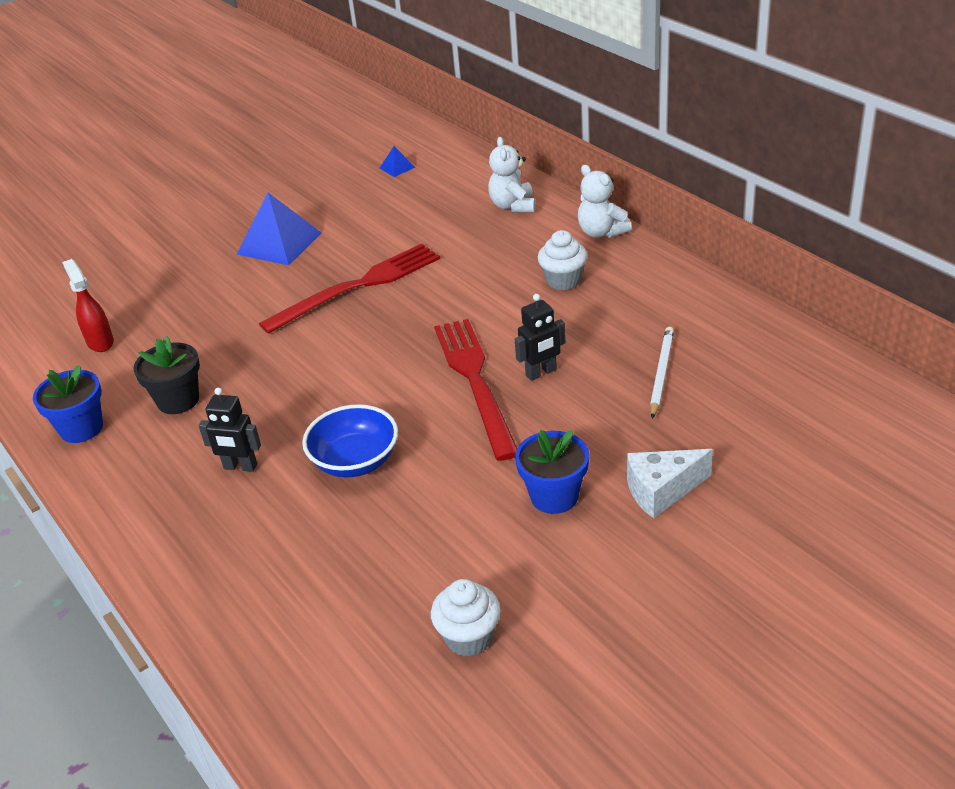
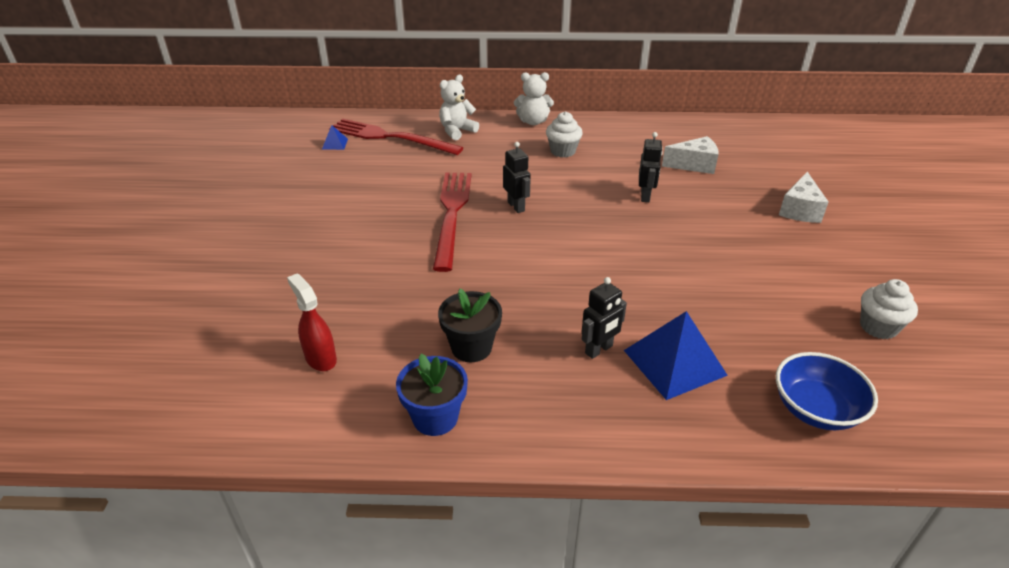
camera: 55 degrees left, 0 degrees up
(100, 342) = (320, 358): red spray bottle -> red spray bottle turned 45 degrees clockwise
(279, 243) = (338, 221): blue pyramid -> blue pyramid (674, 362)
(355, 461) = (653, 297): blue bowl -> blue bowl (815, 409)
(416, 311) = (516, 206): none -> black robot
(475, 381) = (624, 219): red fork -> red fork (390, 137)
(513, 206) = (457, 131): white teddy bear -> white teddy bear turned 105 degrees clockwise
(554, 496) = (770, 242): blue flower pot -> none
(661, 373) = (694, 165): white pencil -> white cheese

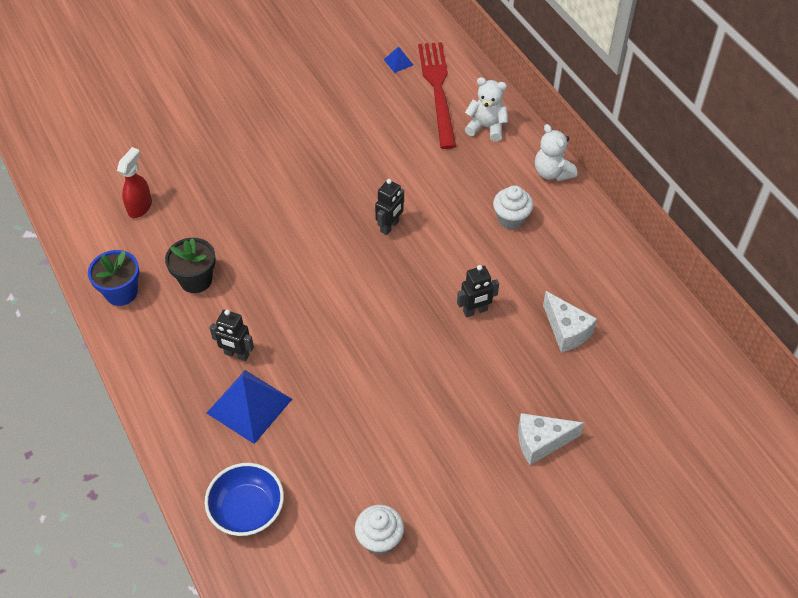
camera: 60 degrees right, 15 degrees up
(452, 214) = (348, 191): red fork -> none

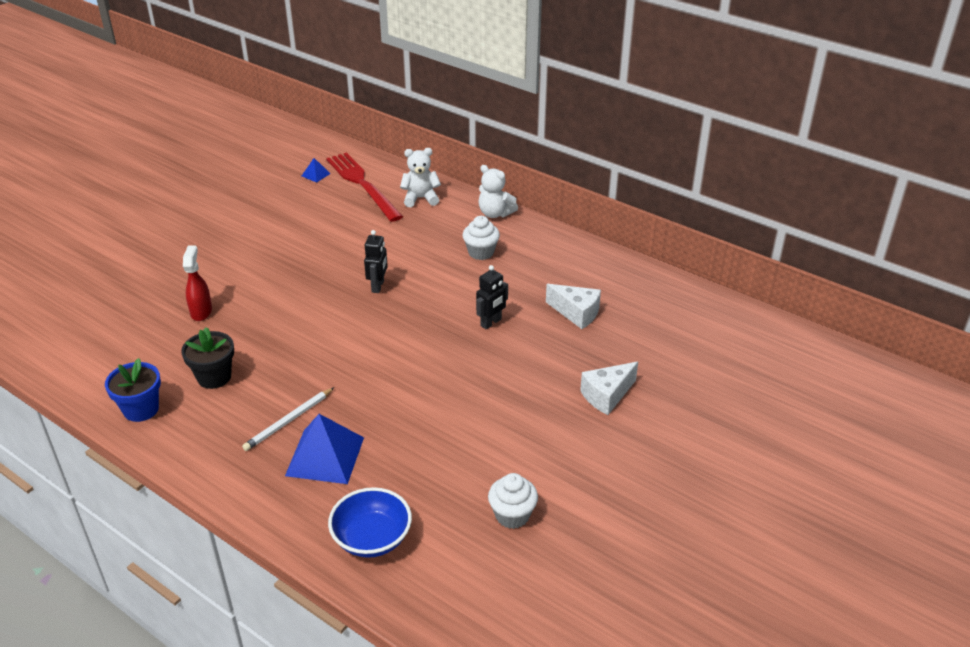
camera: 25 degrees left, 15 degrees down
(140, 207) = (124, 338): red spray bottle -> red spray bottle (201, 311)
(236, 354) = (289, 421): black robot -> white pencil

